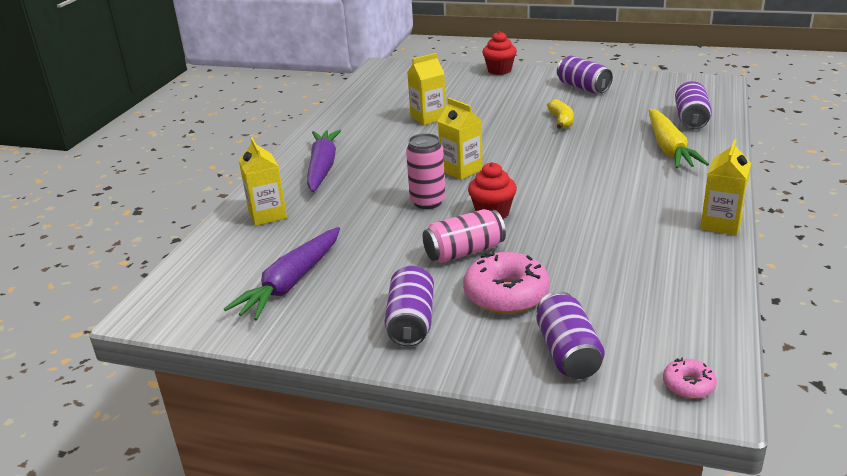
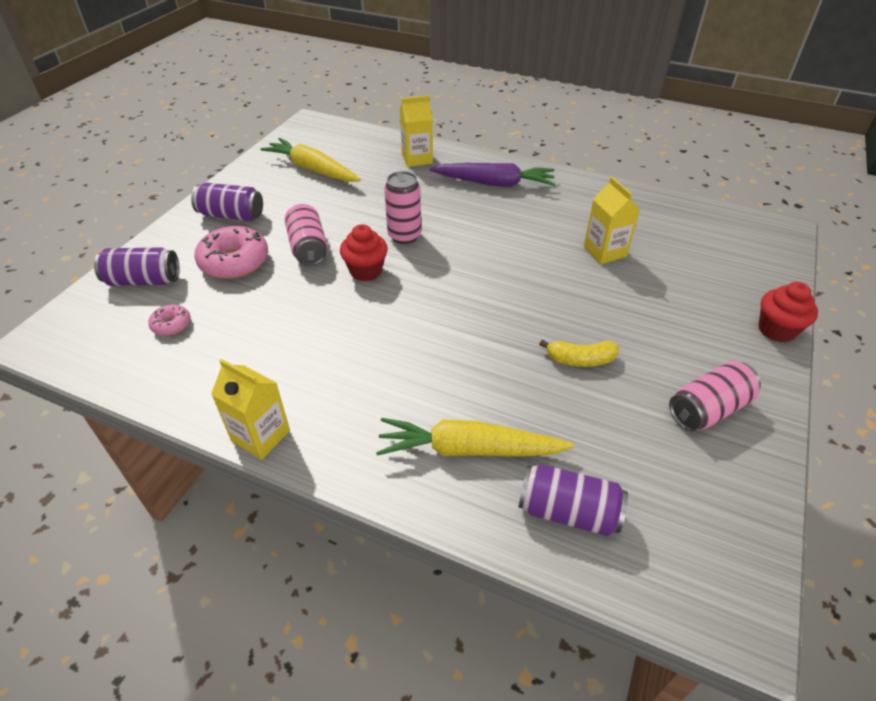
camera: 95 degrees right, 15 degrees up
(291, 283) = (312, 169): purple carrot -> yellow carrot
(461, 170) = (462, 262): yellow carton -> none
(583, 87) = (708, 409): purple can -> pink can
(688, 385) = (61, 333): pink donut -> pink donut (171, 325)

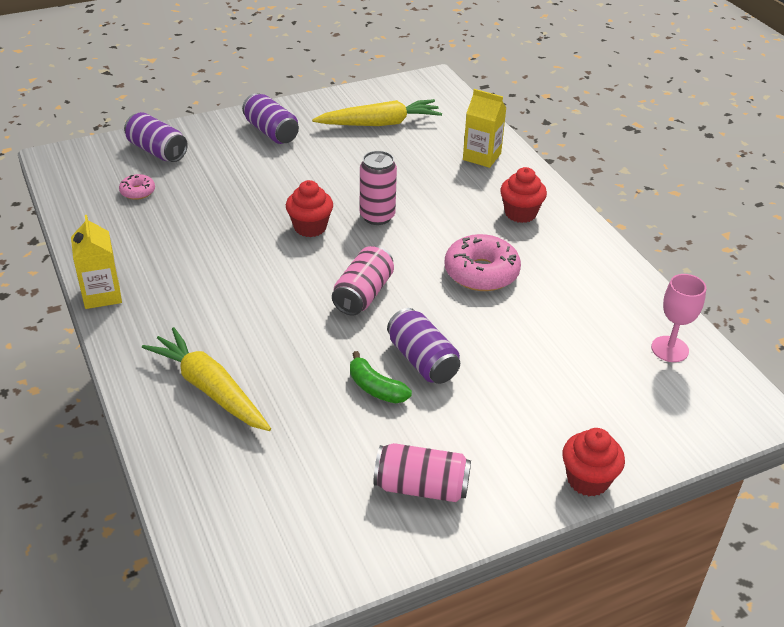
camera: 40 degrees right, 5 degrees down
(234, 262) = (229, 169): pink donut -> pink donut (481, 273)
(308, 247) = (292, 186): pink can -> pink can (363, 294)
(312, 169) = (380, 123): yellow carrot -> yellow carrot turned 90 degrees clockwise
(494, 183) = (520, 213): purple carrot -> red cupcake
(568, 512) = (217, 469): purple can -> purple can (422, 360)
(580, 360) = (376, 388): yellow banana -> green banana
(604, 251) = (531, 324): yellow carton -> none
(693, 220) = (669, 349): none -> pink goblet

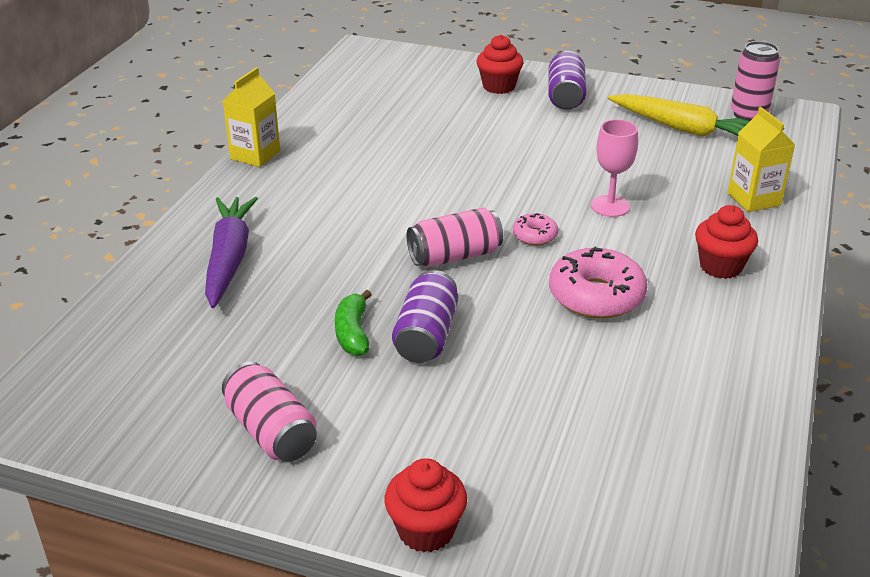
camera: 45 degrees right, 5 degrees down
(137, 192) = (387, 96): pink donut -> pink donut (535, 236)
(157, 151) = (446, 73): purple can -> none
(210, 389) = (229, 259): yellow carrot -> purple carrot
(310, 227) = (487, 183): red cupcake -> red cupcake (499, 86)
(377, 216) = (563, 202): pink can -> pink can (748, 115)
(669, 349) = (706, 477): pink goblet -> pink goblet (610, 206)

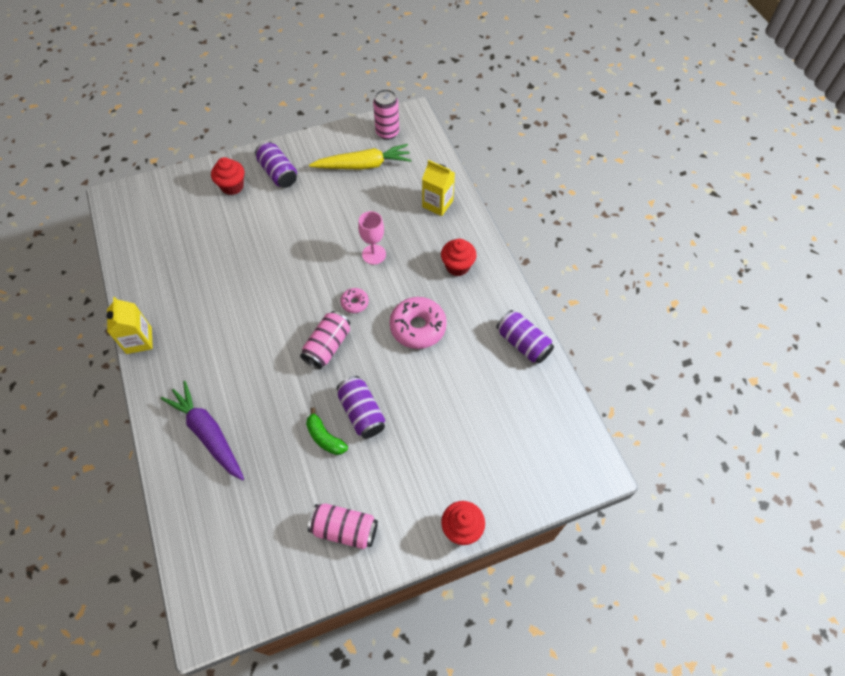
camera: 40 degrees left, 25 degrees up
(744, 389) = (523, 343): none -> purple can

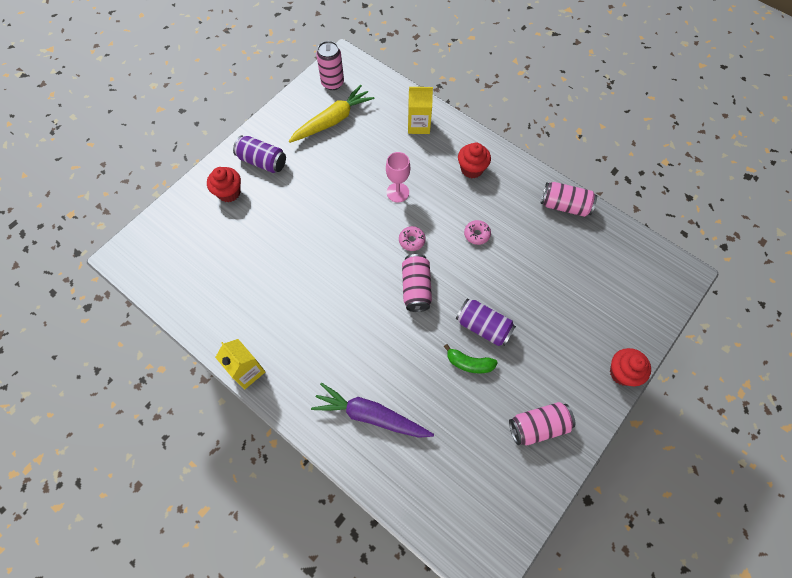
camera: 30 degrees left, 5 degrees up
(418, 327) = (477, 234): pink donut -> pink donut, size x0.51
(523, 343) = (564, 206): purple can -> pink can

